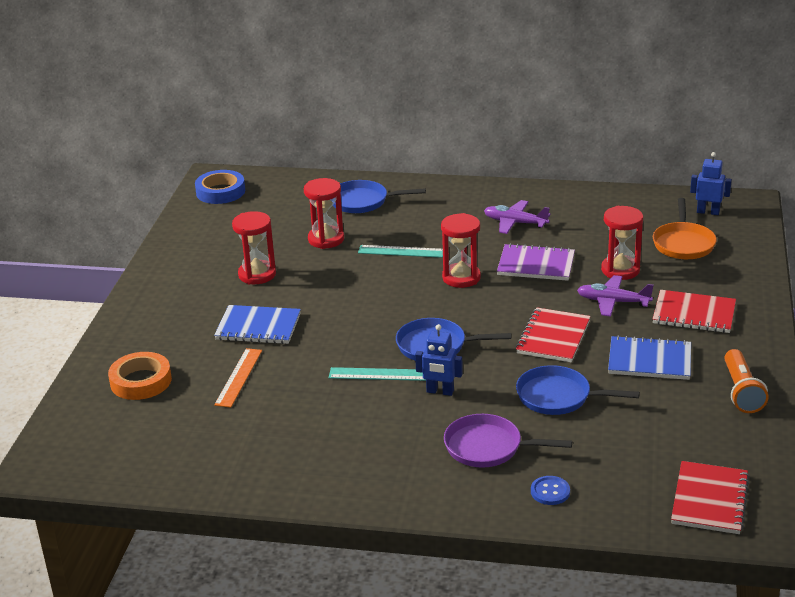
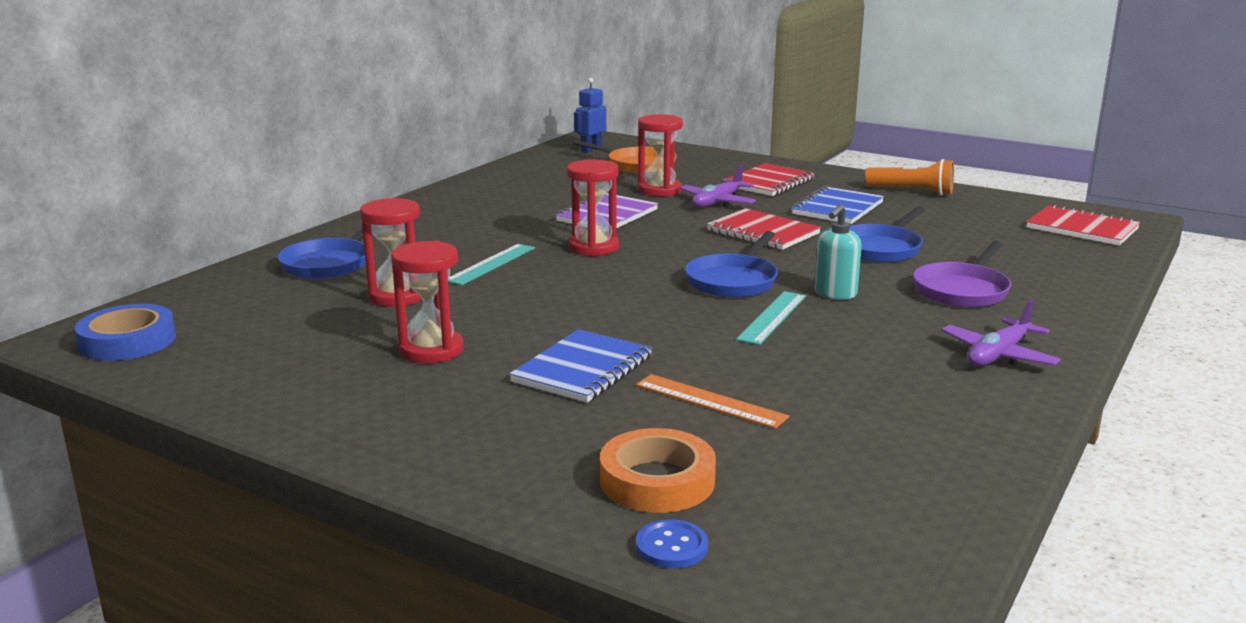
camera: 70 degrees left, 10 degrees down
(440, 391) = (835, 294): blue robot -> turquoise soap dispenser
(515, 223) = (505, 209): purple plane -> purple plane (998, 355)
(550, 492) = (1055, 279): blue button -> blue button (671, 546)

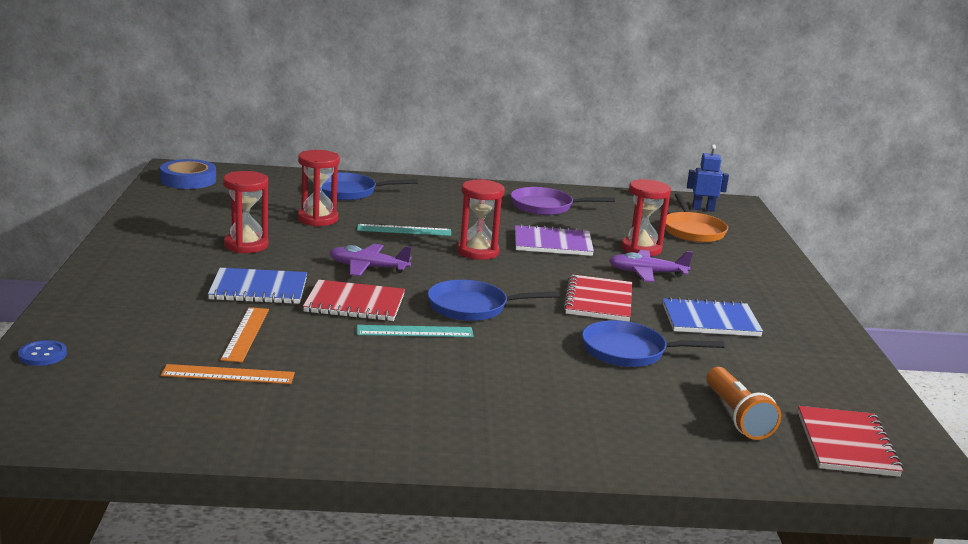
camera: 55 degrees right, 0 degrees up
(657, 481) = (120, 337): orange tape -> none
(768, 183) = (734, 284): red notebook -> red notebook (354, 304)
(817, 431) = (228, 374): none -> orange ruler
(835, 294) = (493, 347): turquoise soap dispenser -> none
(912, 191) = (820, 347): orange flashlight -> orange flashlight (737, 416)
(962, 290) = (571, 398): purple pan -> purple pan (546, 207)
(998, 355) = (436, 427): purple plane -> purple plane (368, 268)

